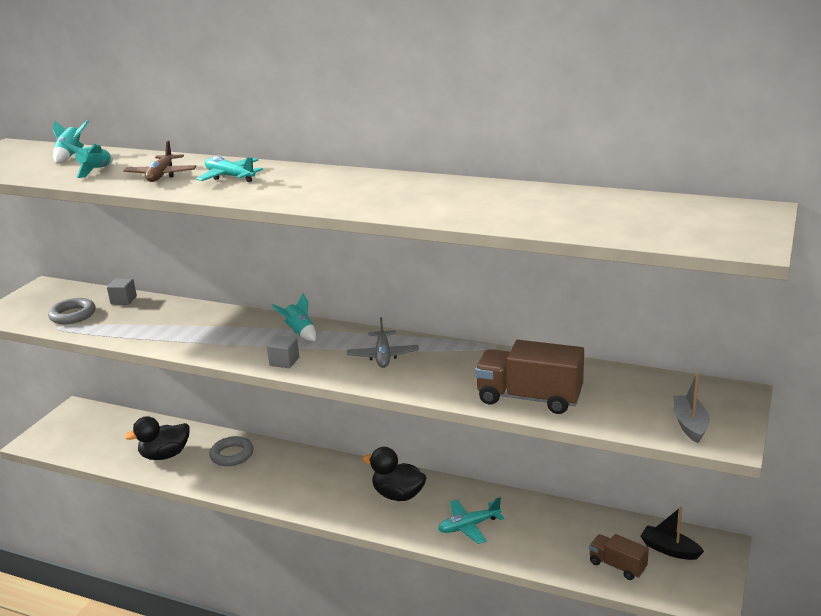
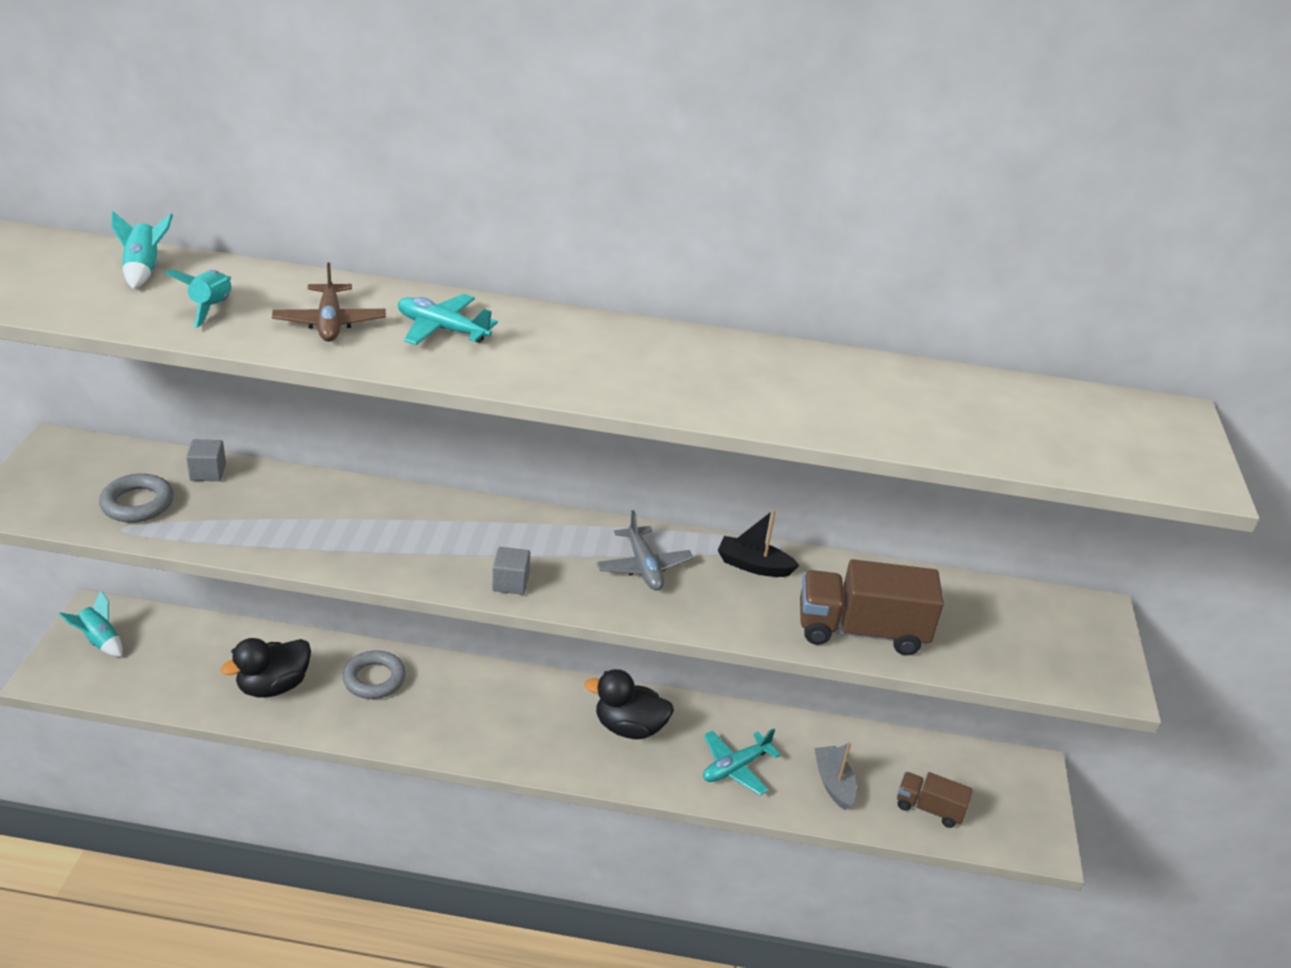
camera: 20 degrees left, 10 degrees up
(300, 332) = (509, 528): turquoise rocket -> turquoise rocket (99, 641)
(669, 549) = (980, 779): black boat -> black boat (753, 565)
(690, 425) = (1062, 663): grey boat -> grey boat (833, 783)

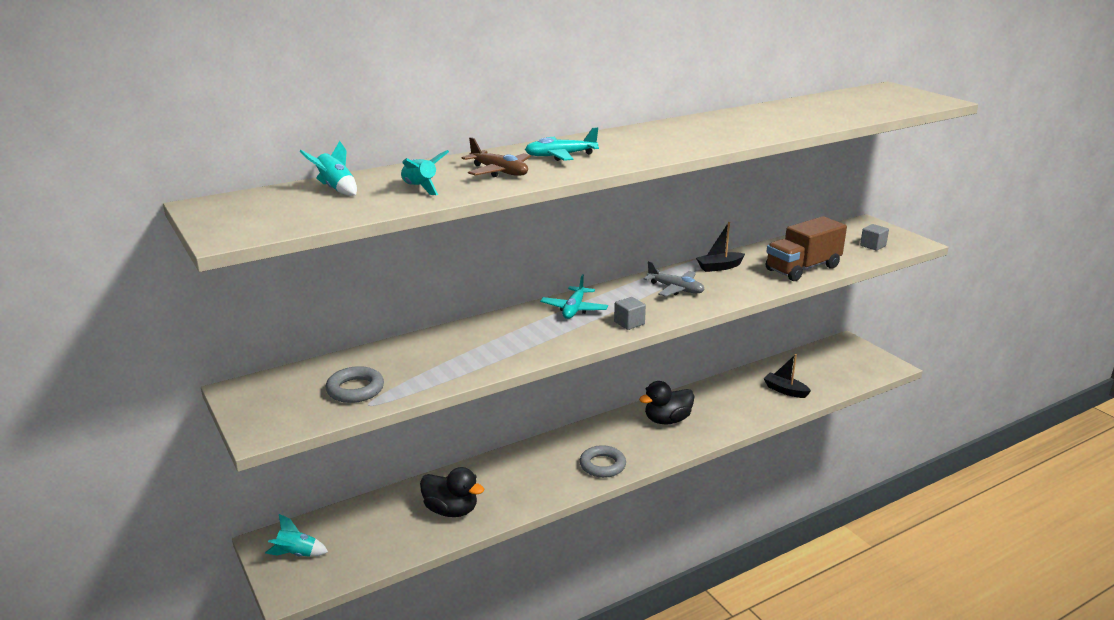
camera: 35 degrees left, 10 degrees down
(208, 472) = (371, 357): grey cube -> grey cube (873, 246)
(273, 686) = (451, 510): black duck -> black duck turned 75 degrees counterclockwise
(374, 679) = (505, 474): grey ring -> grey ring (602, 465)
(735, 768) = (738, 408): turquoise plane -> turquoise plane (574, 309)
(833, 783) = (785, 390): grey boat -> black boat
(929, 808) = (834, 378): brown truck -> none

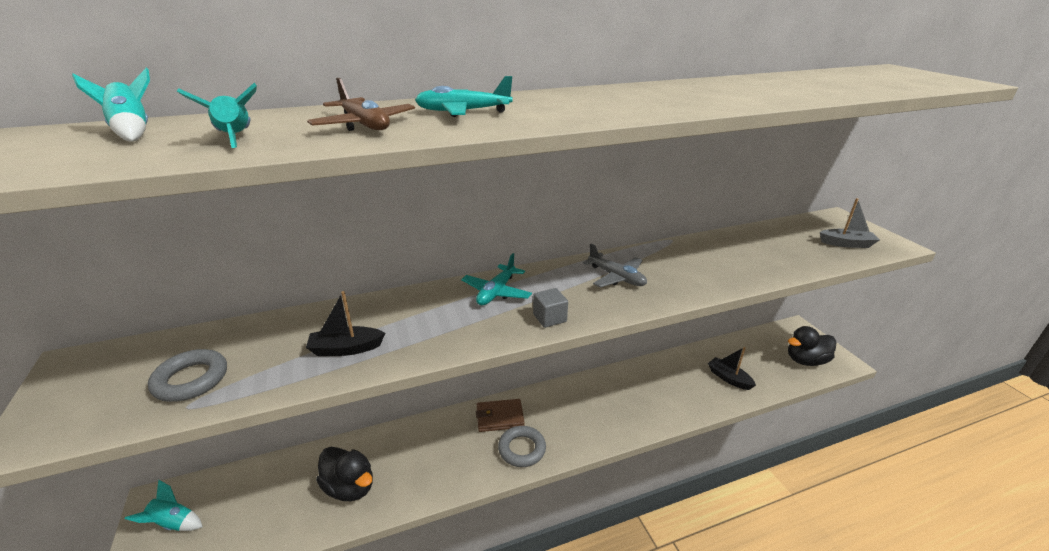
camera: 10 degrees right, 5 degrees up
(572, 444) = (499, 417): none -> brown wallet
(667, 420) = (602, 399): black duck -> black duck (805, 360)
(719, 267) = (671, 254): black boat -> black boat (346, 349)
(802, 268) = (765, 265): brown truck -> none
(873, 246) = (846, 244): grey cube -> grey boat

